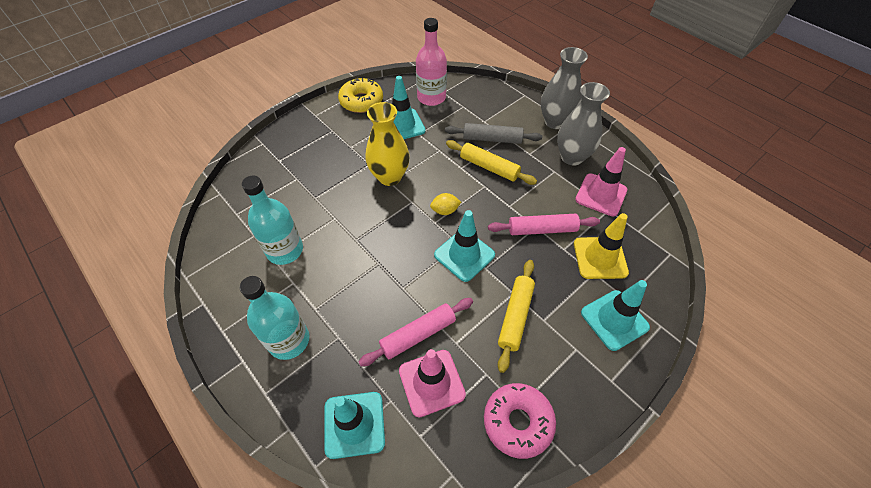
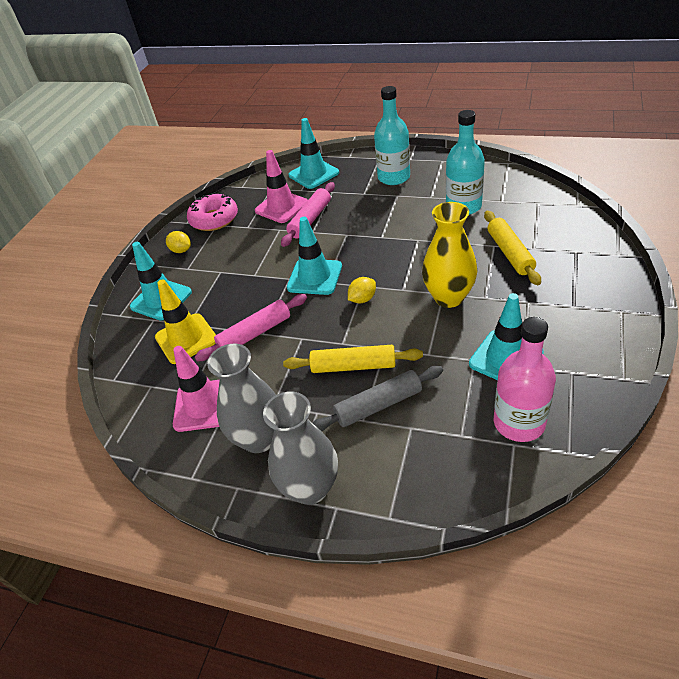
camera: 155 degrees right, 10 degrees down
(361, 101) = (598, 360): yellow donut -> none
(515, 316) = (244, 262): yellow rolling pin -> yellow rolling pin (509, 253)
(575, 387) = (181, 250): none -> yellow lemon

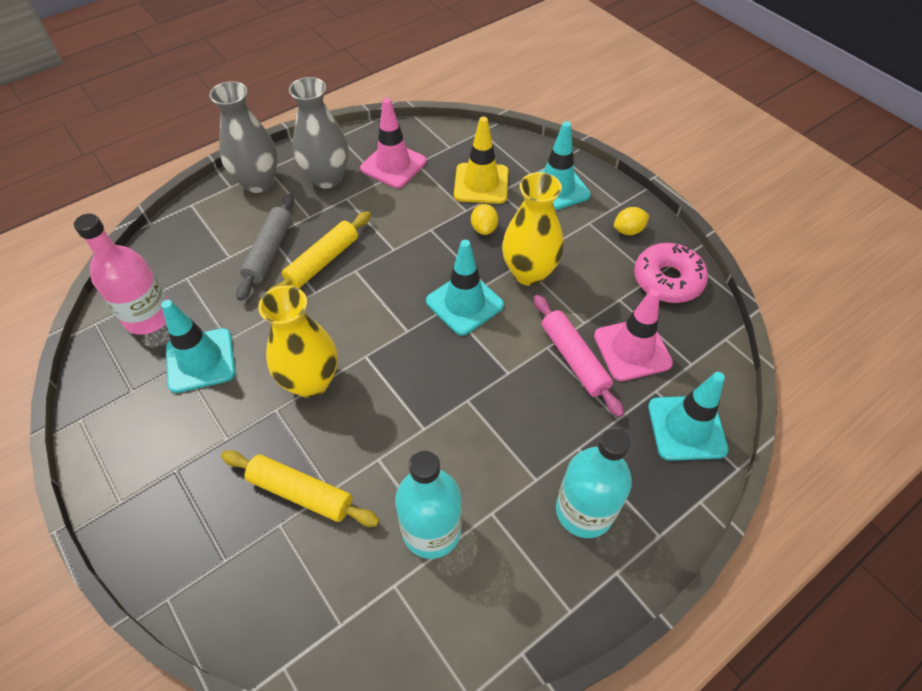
camera: 120 degrees right, 10 degrees up
(254, 333) = (436, 224): pink rolling pin -> none
(260, 267) = (529, 273): none -> yellow vase
(362, 299) = (390, 317): yellow lemon -> yellow lemon (484, 229)

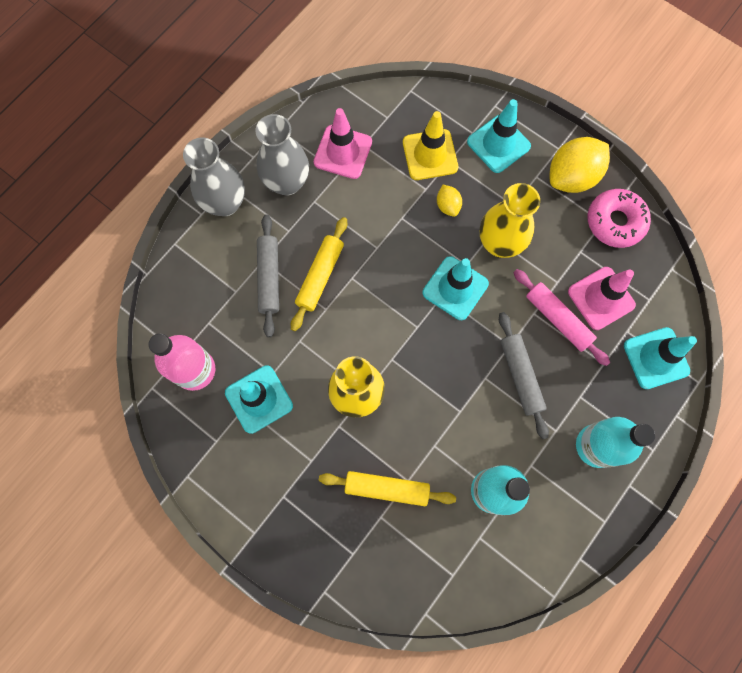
camera: 15 degrees left, 20 degrees up
(511, 408) = (520, 376): none -> grey rolling pin
(628, 230) = (572, 177): yellow lemon -> yellow lemon, size x2.05

